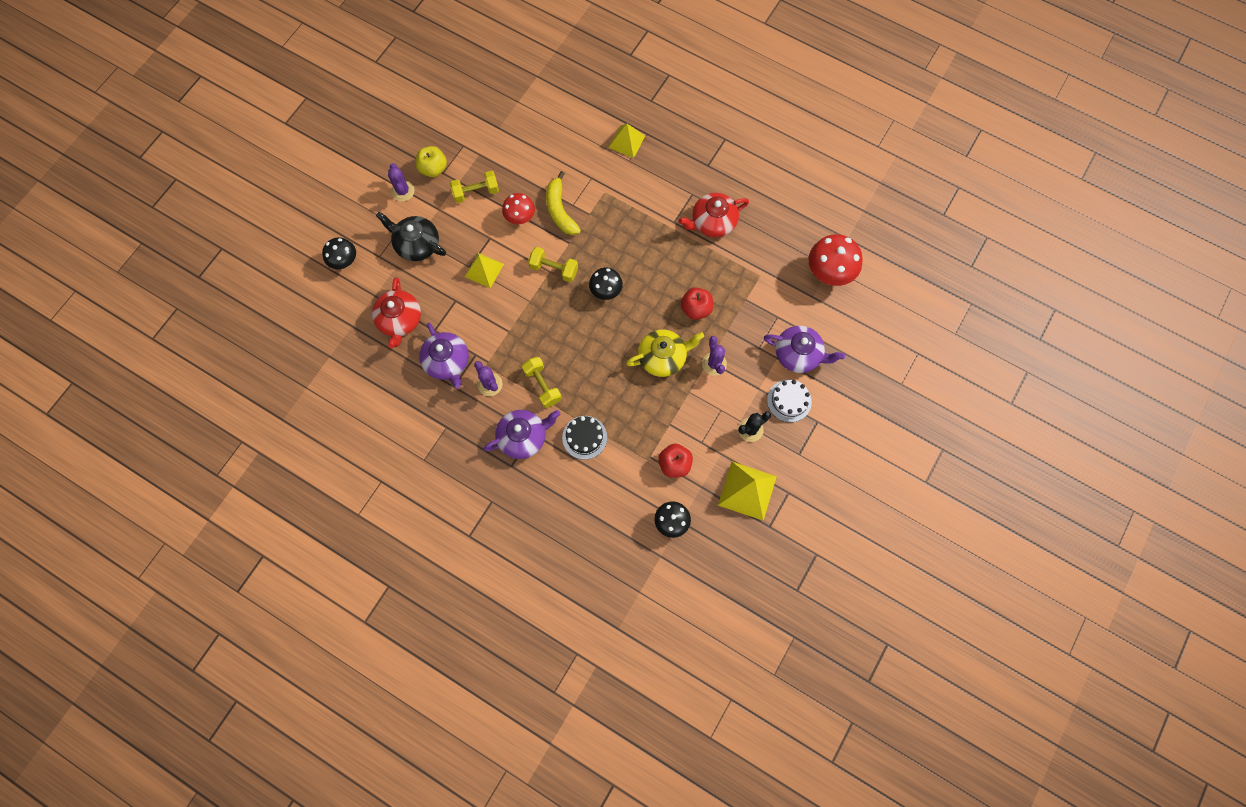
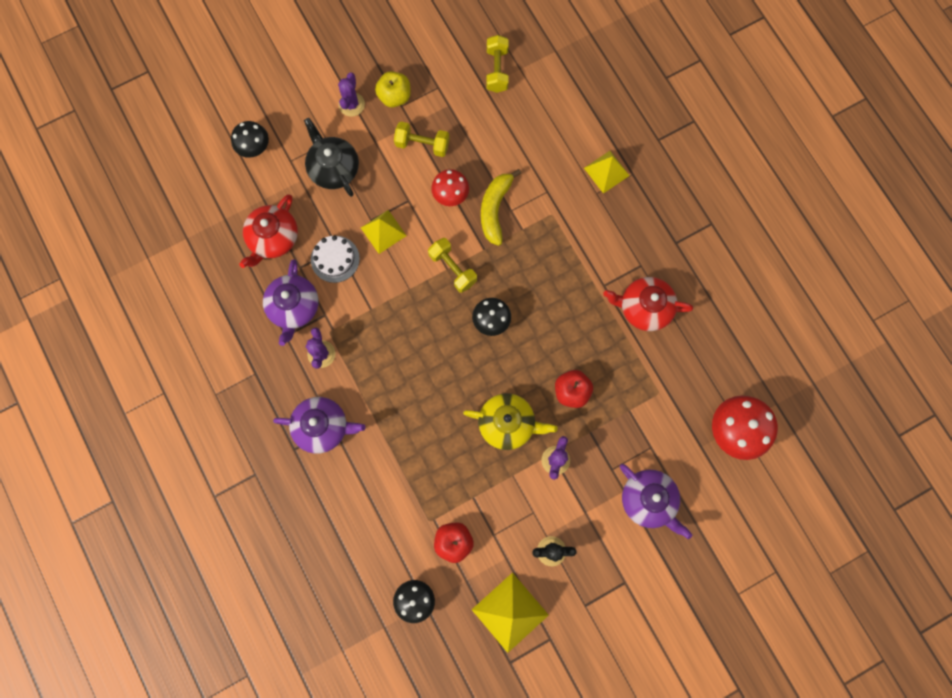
camera: 30 degrees right, 5 degrees up
(542, 385) = (371, 384): yellow dumbbell -> yellow dumbbell (497, 70)
(584, 437) = (381, 462): black cake -> none
(789, 401) = (609, 543): white cake -> white cake (335, 259)

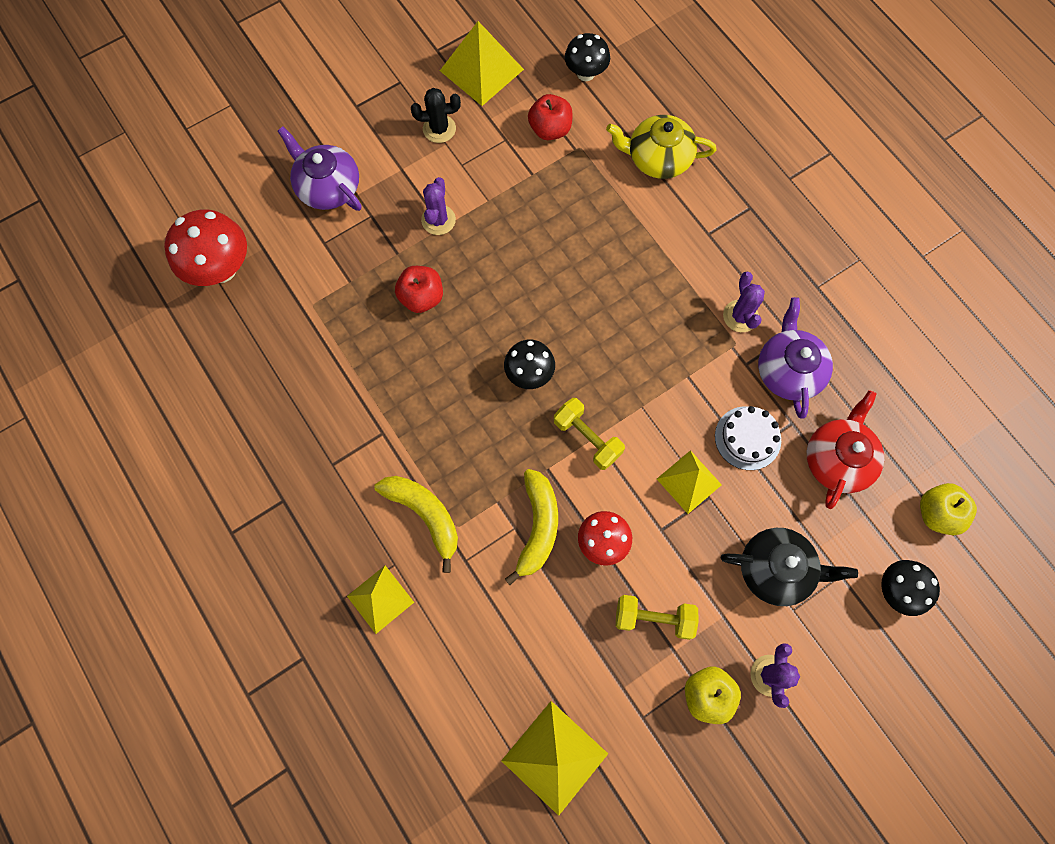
camera: 175 degrees right, 5 degrees down
(212, 195) = (937, 513): none -> yellow apple
(322, 427) = (721, 234): purple teapot -> none
(333, 168) = (776, 569): black teapot -> black teapot turned 45 degrees counterclockwise
(497, 70) = (554, 757): yellow dumbbell -> yellow pyramid
(508, 423) = (498, 255): yellow teapot -> yellow teapot (658, 158)
(574, 224) = (425, 515): none -> yellow banana
(644, 308) = (329, 408): red teapot -> none

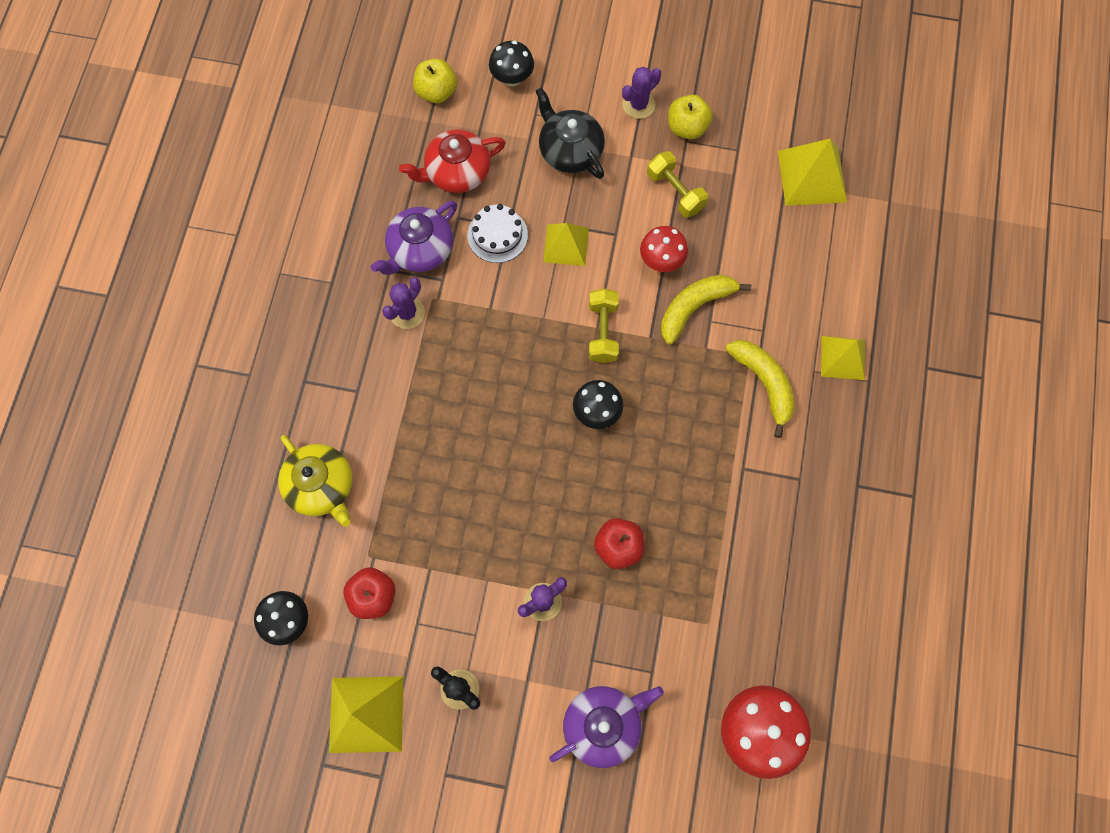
camera: 135 degrees left, 0 degrees up
(327, 187) = (603, 725): purple teapot -> purple teapot turned 120 degrees counterclockwise
(425, 515) = (764, 383): yellow banana -> yellow banana turned 150 degrees clockwise

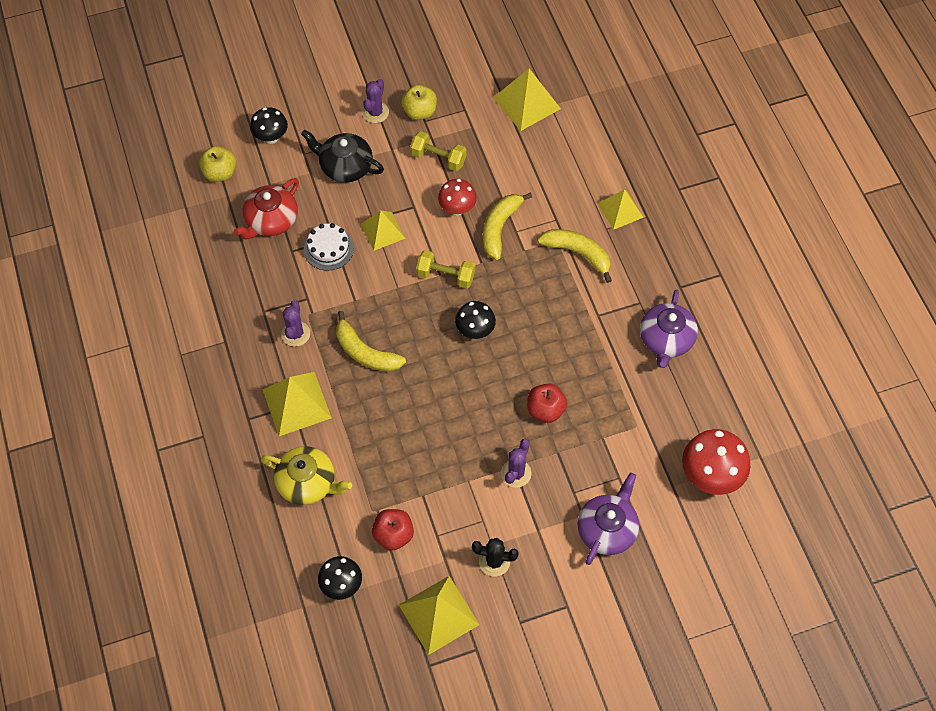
camera: 30 degrees left, 10 degrees down
(362, 392) = (296, 403): none -> yellow pyramid
(420, 250) = (277, 286): purple teapot -> purple teapot (666, 340)
(466, 373) = (365, 352): none -> yellow banana
(603, 332) = (445, 275): yellow dumbbell -> yellow dumbbell turned 45 degrees counterclockwise

